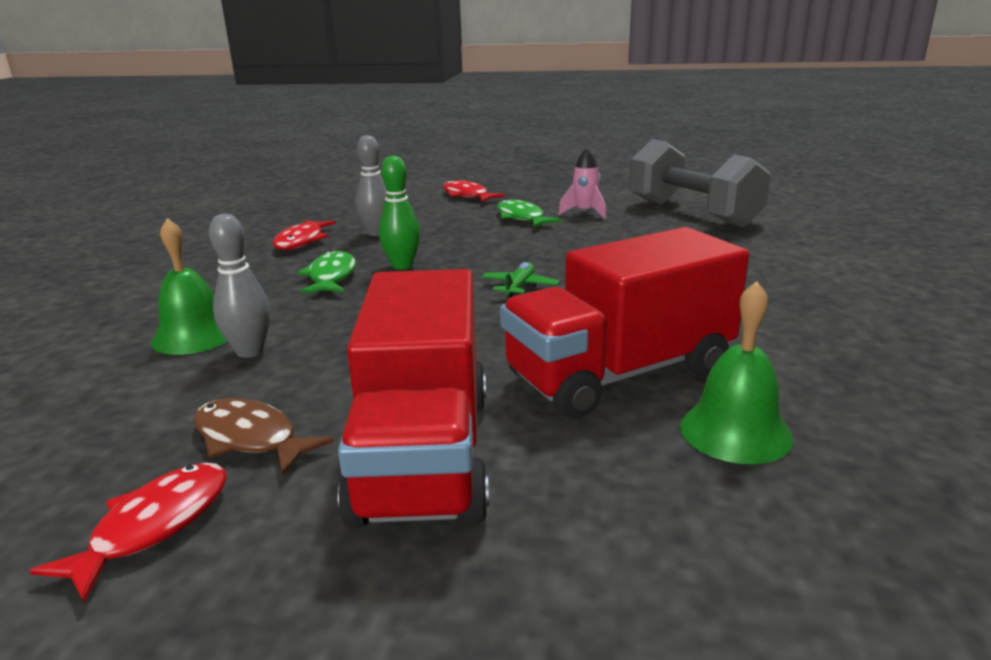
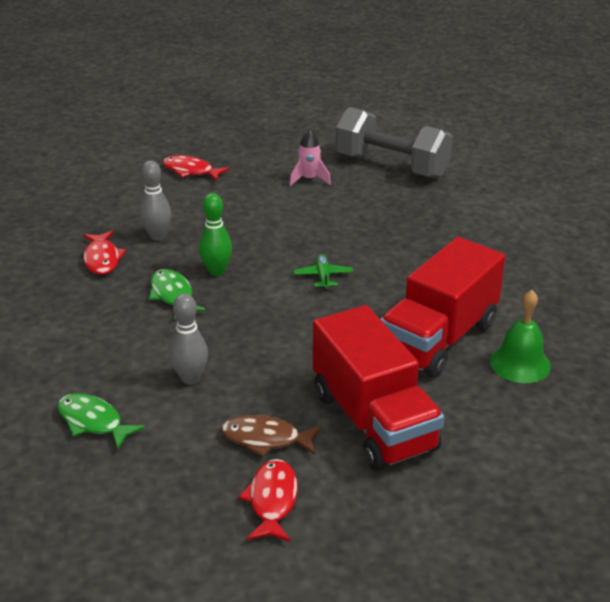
camera: 25 degrees left, 10 degrees up
(194, 336) = (133, 375): green bell -> none
(522, 218) = (263, 195): green fish -> green fish (93, 422)

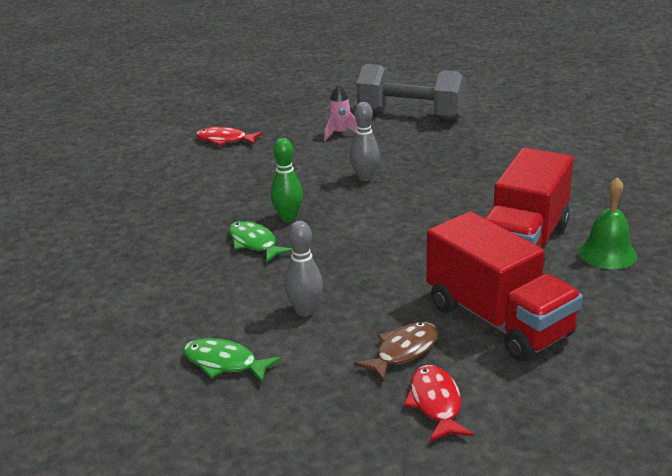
camera: 10 degrees left, 5 degrees down
(102, 259) = (170, 223): red fish -> none
(157, 236) = (217, 197): grey bowling pin -> grey bowling pin (365, 177)
(266, 439) = (403, 351): brown fish -> brown fish turned 135 degrees clockwise
(323, 276) = (392, 209): green plane -> none

